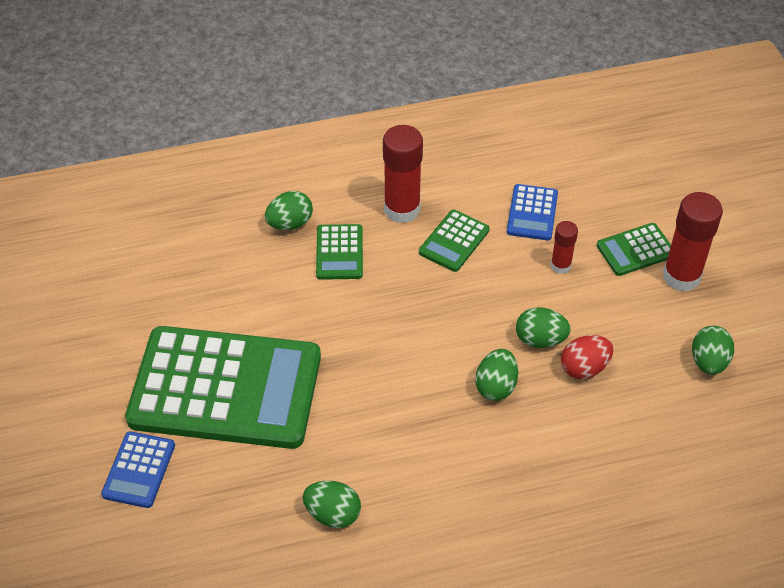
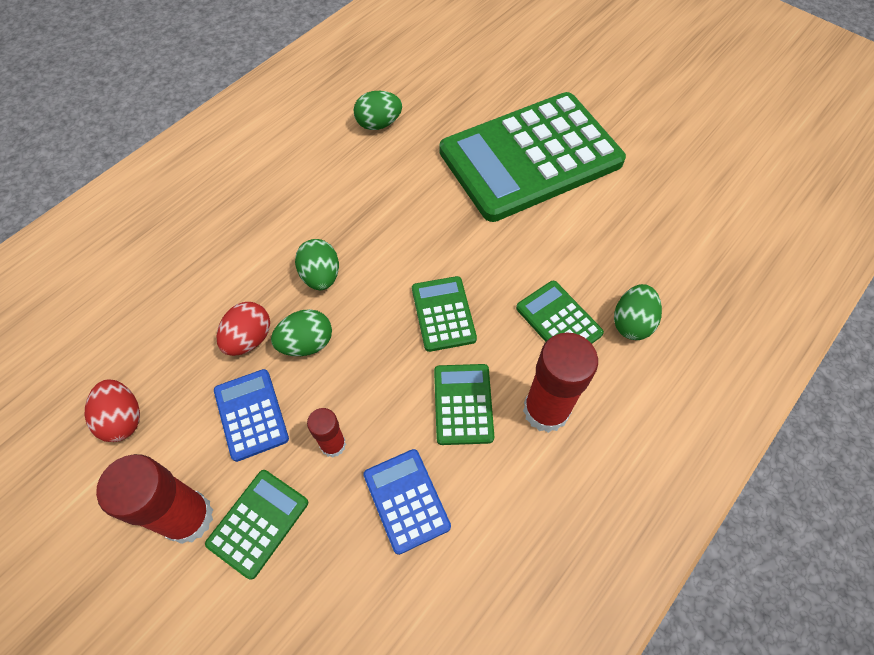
camera: 145 degrees right, 10 degrees up
(139, 470) = (530, 82): blue calculator -> blue calculator (251, 414)
(419, 303) = (443, 314): none -> green calculator
(708, 362) = (123, 419): green egg -> red egg

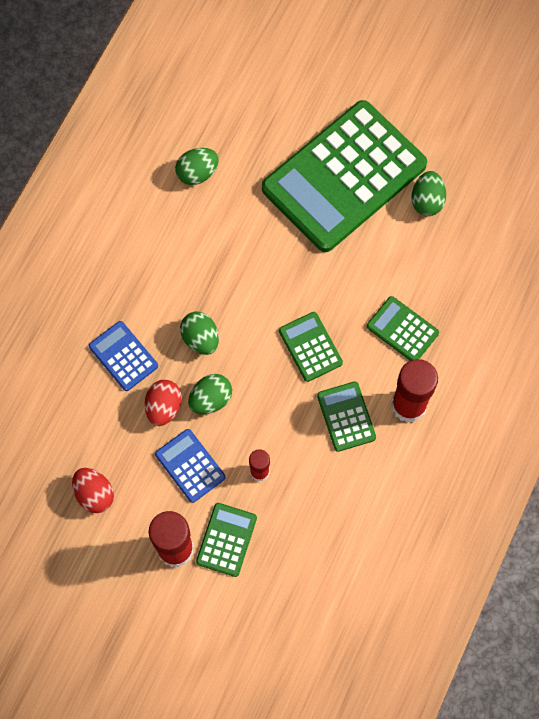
camera: 15 degrees left, 10 degrees up
(406, 500) = (325, 497): blue calculator -> blue calculator (123, 356)
(632, 323) = (459, 317): green egg -> green egg (427, 201)

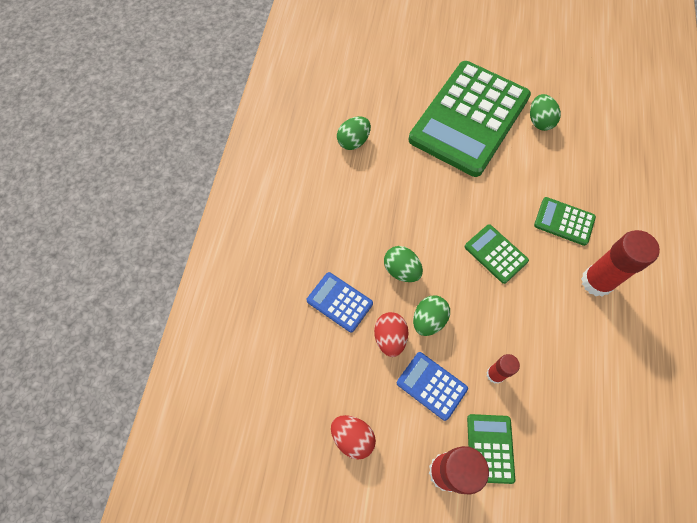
camera: 15 degrees left, 5 degrees down
(346, 416) = (549, 305): green calculator -> none

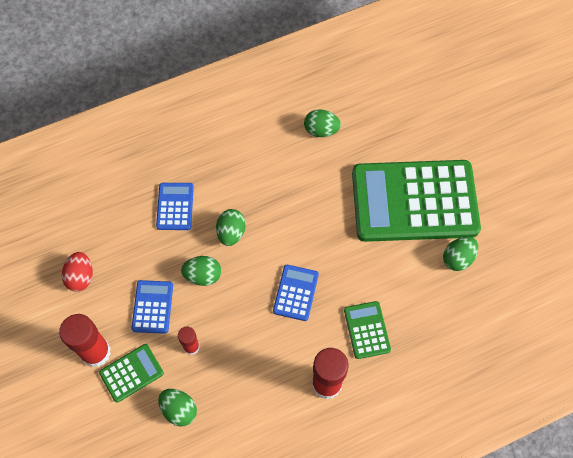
camera: 55 degrees right, 0 degrees up
(390, 338) = (170, 257): red egg -> none
(496, 254) = (296, 293): green calculator -> blue calculator
(554, 424) = (179, 410): none -> green egg

